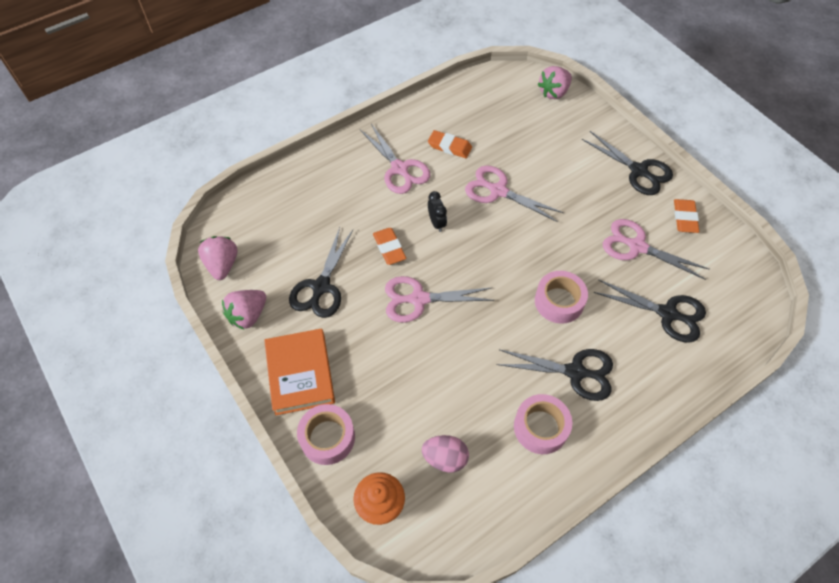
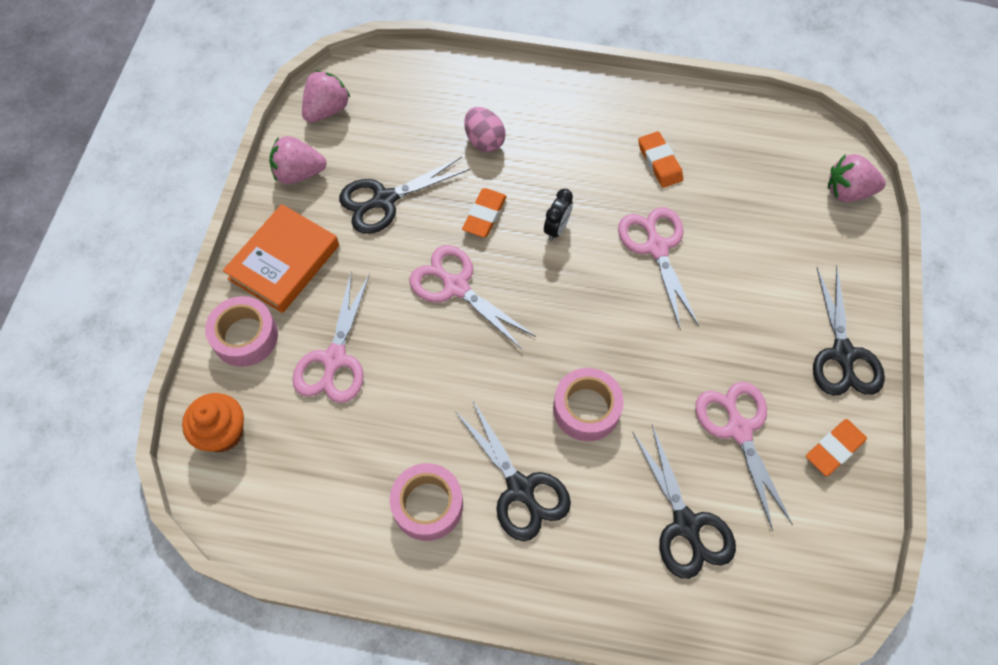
camera: 45 degrees right, 5 degrees up
(399, 169) = (582, 145): pink scissors -> pink scissors (334, 359)
(445, 458) = (315, 448): pink egg -> pink egg (484, 141)

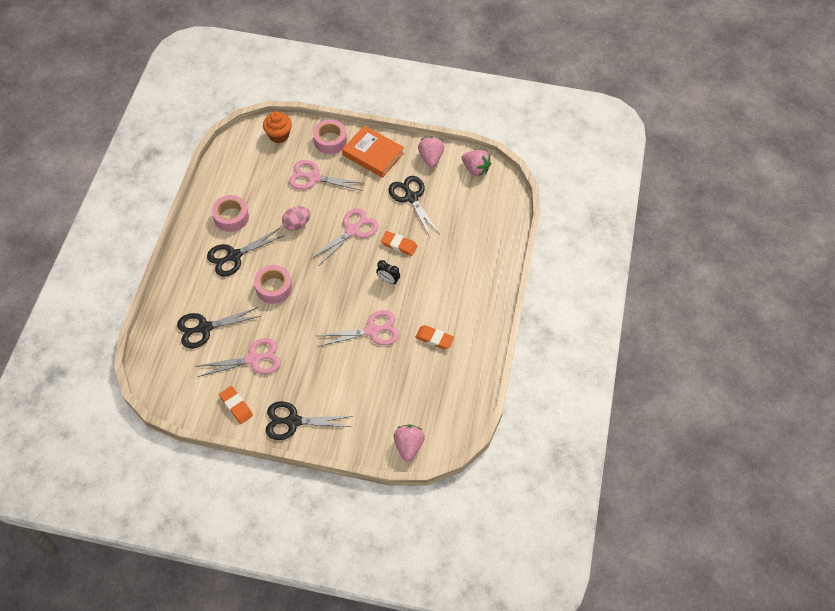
camera: 90 degrees right, 5 degrees down
(484, 141) = (452, 246): pink egg -> pink egg (297, 224)
(659, 162) = (434, 339): orange eraser -> orange eraser turned 45 degrees clockwise

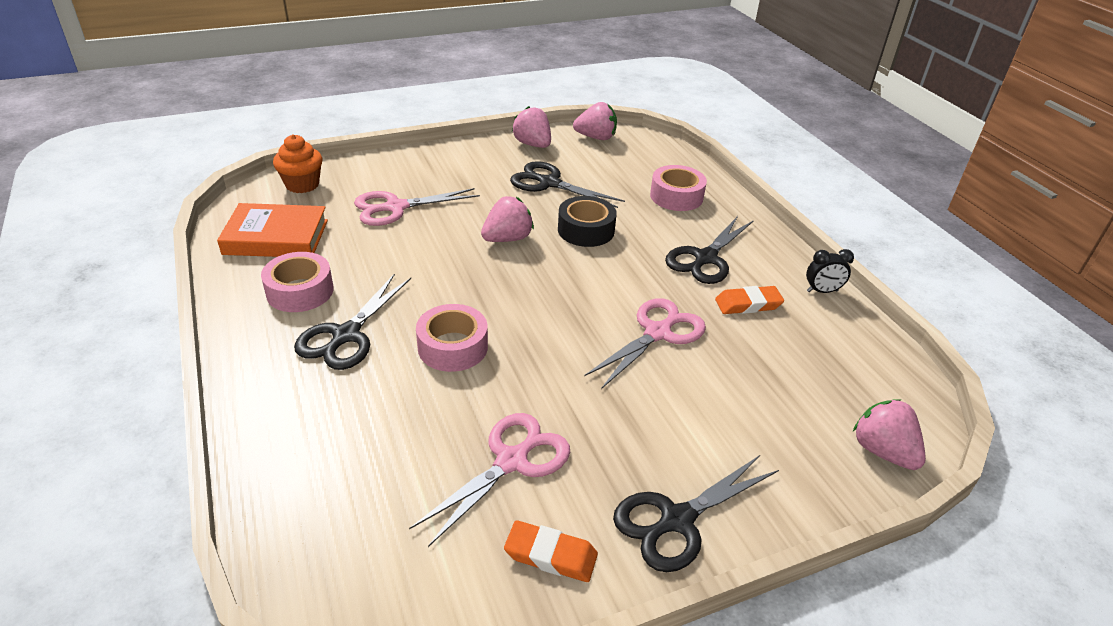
camera: 35 degrees left, 20 degrees down
(204, 328) = (376, 458): black scissors -> black scissors (705, 258)
(297, 224) = (417, 261): pink egg -> none
(330, 141) = (384, 168): pink tape -> pink tape (676, 196)
(353, 230) = (507, 238): pink scissors -> pink strawberry
(373, 154) = (456, 162): orange book -> orange book (276, 237)
(388, 280) = (614, 270): black clock -> black clock (822, 291)
(399, 245) = (586, 230): orange eraser -> black tape

